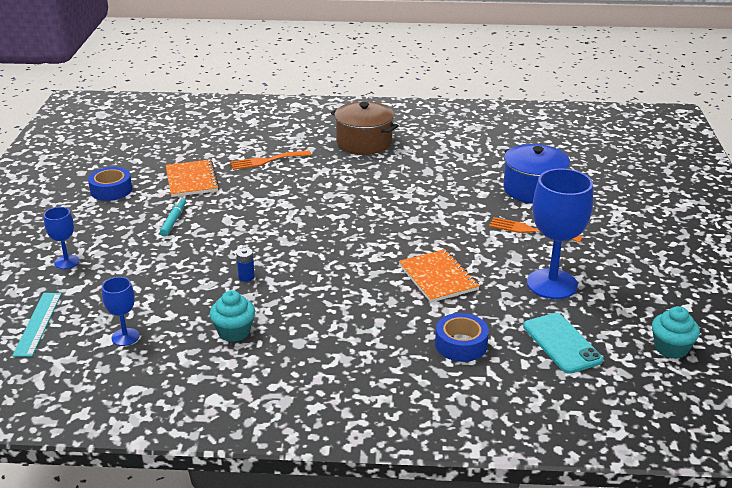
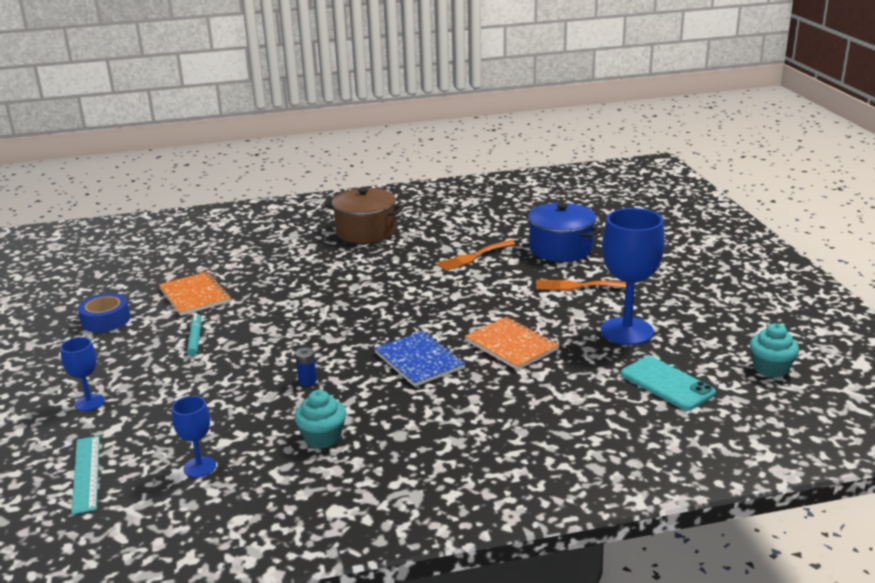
camera: 15 degrees left, 5 degrees down
(266, 161) = (270, 264): orange fork -> orange fork (473, 257)
(349, 276) = (419, 360): none -> blue notebook
(461, 344) = (569, 404): blue tape -> none

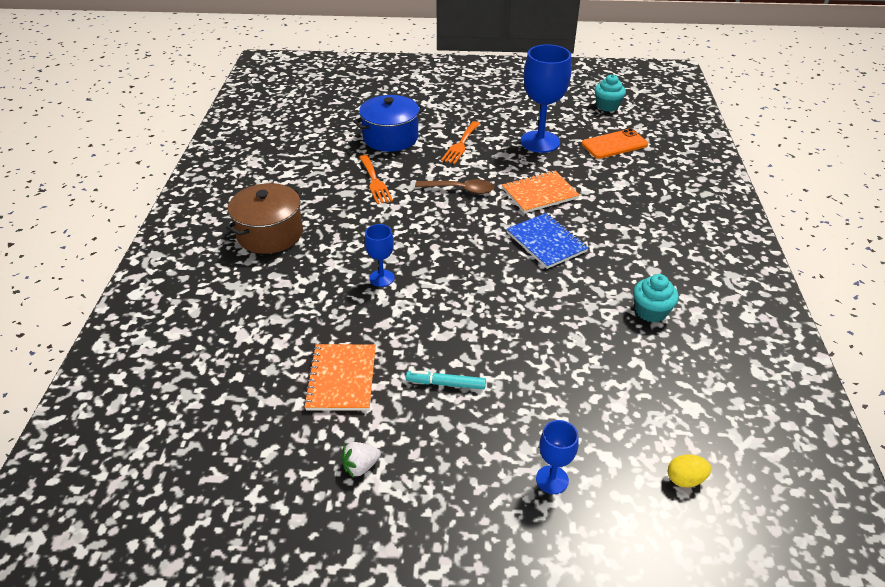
camera: 75 degrees left, 15 degrees up
(86, 473) = (685, 479): turquoise ruler -> yellow egg
(105, 320) = (360, 466): blue tape -> white strawberry
(195, 295) = (341, 378): orange notebook -> orange notebook turned 75 degrees counterclockwise
(199, 467) = (684, 392): blue goblet -> blue goblet (382, 278)
(307, 381) = (558, 310): blue battery -> none
(419, 360) = (546, 242): blue notebook -> blue notebook turned 75 degrees clockwise
(488, 300) = (460, 189): none -> brown spoon
(667, 384) = (614, 144): turquoise phone -> orange phone

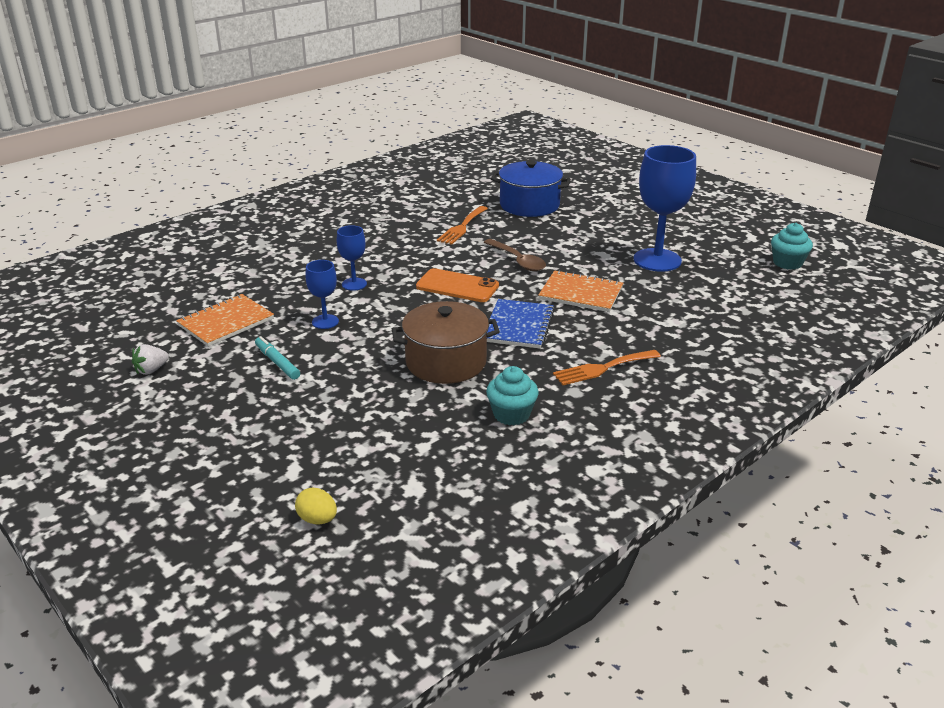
camera: 45 degrees right, 10 degrees down
(270, 234) = (334, 225): brown pot -> brown pot (446, 362)
(360, 466) = (151, 370): white strawberry -> white strawberry turned 60 degrees counterclockwise
(461, 144) = (579, 233): orange fork -> orange fork (602, 368)
(552, 480) = (235, 453): blue goblet -> blue goblet (325, 322)
(614, 144) = (731, 293): orange phone -> orange phone (457, 286)

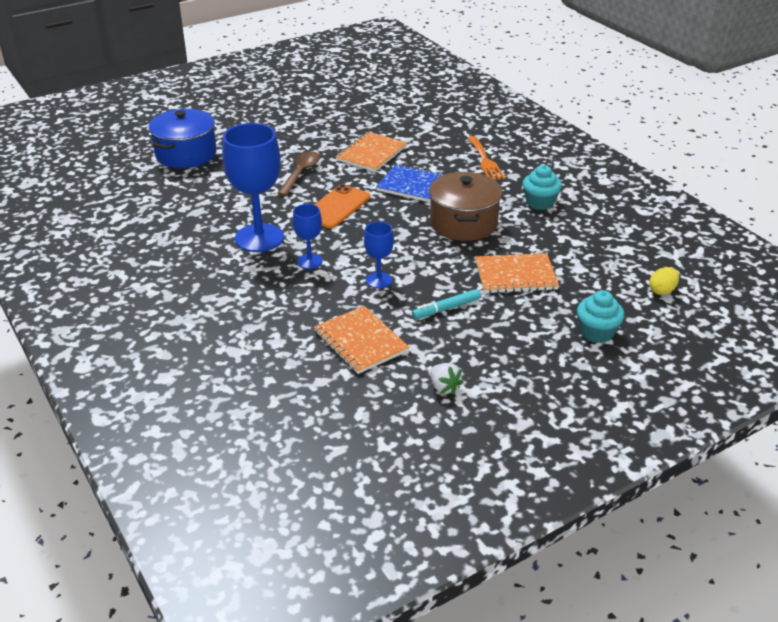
camera: 80 degrees left, 5 degrees up
(342, 403) = (516, 275): none -> orange notebook
(462, 227) = (214, 193): orange fork -> none
(518, 261) = (301, 173): brown spoon -> brown spoon turned 45 degrees counterclockwise
(657, 260) = (328, 115): blue goblet -> blue goblet (259, 238)
(787, 263) = (355, 71): turquoise cupcake -> turquoise cupcake (597, 332)

